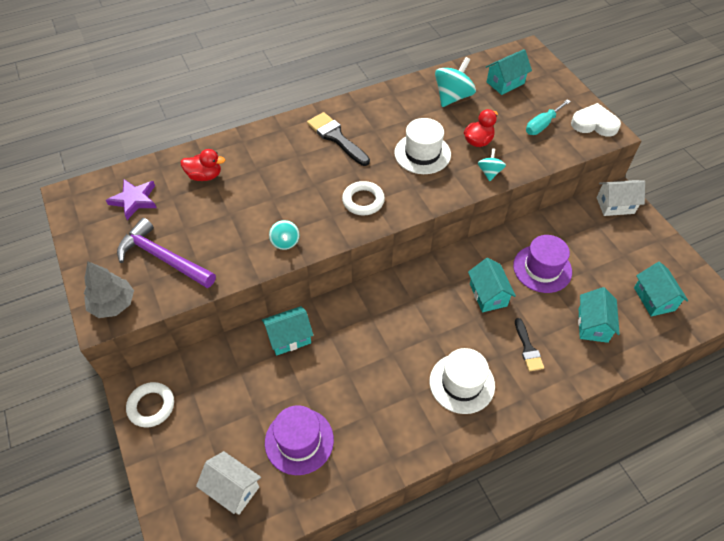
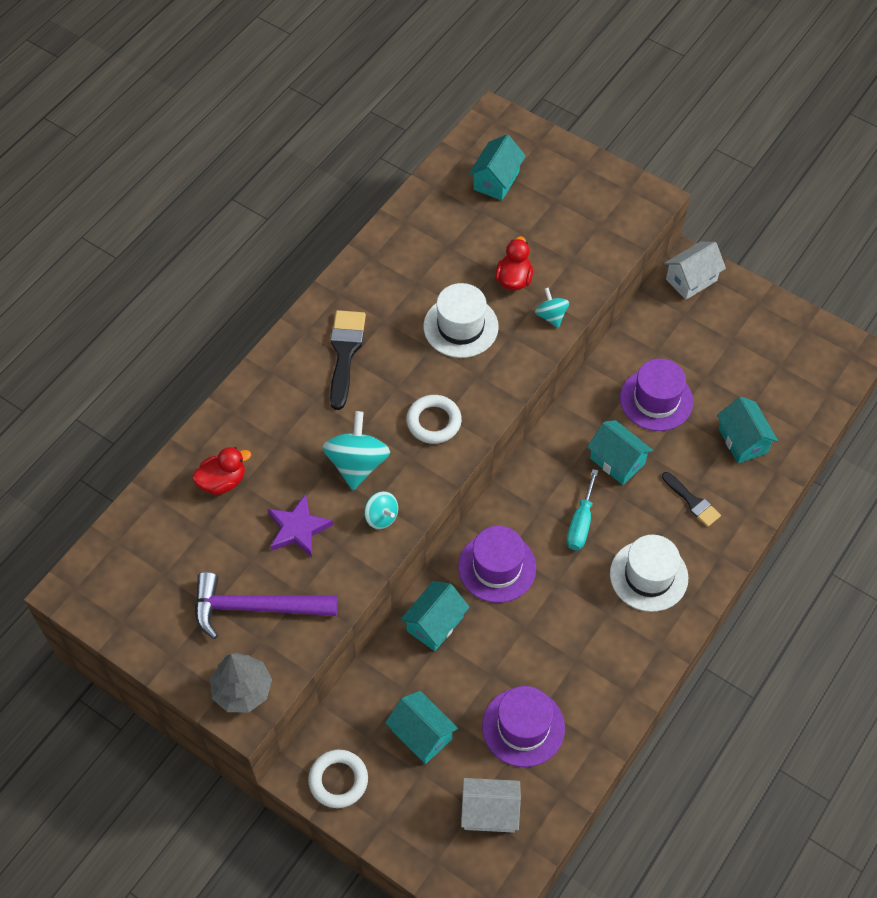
camera: 30 degrees left, 5 degrees up
(134, 200) = (161, 555): purple star -> purple star (298, 529)
(336, 137) = (345, 353): black brush -> black brush turned 75 degrees clockwise
(357, 322) = (497, 567): none -> purple hat
(452, 97) = (446, 229): turquoise spinning top -> turquoise spinning top (357, 464)
(542, 125) = (572, 223): turquoise screwdriver -> turquoise screwdriver (581, 523)
(594, 124) = (629, 194): white heart -> none
(654, 299) = (787, 378): turquoise house -> turquoise house (421, 735)

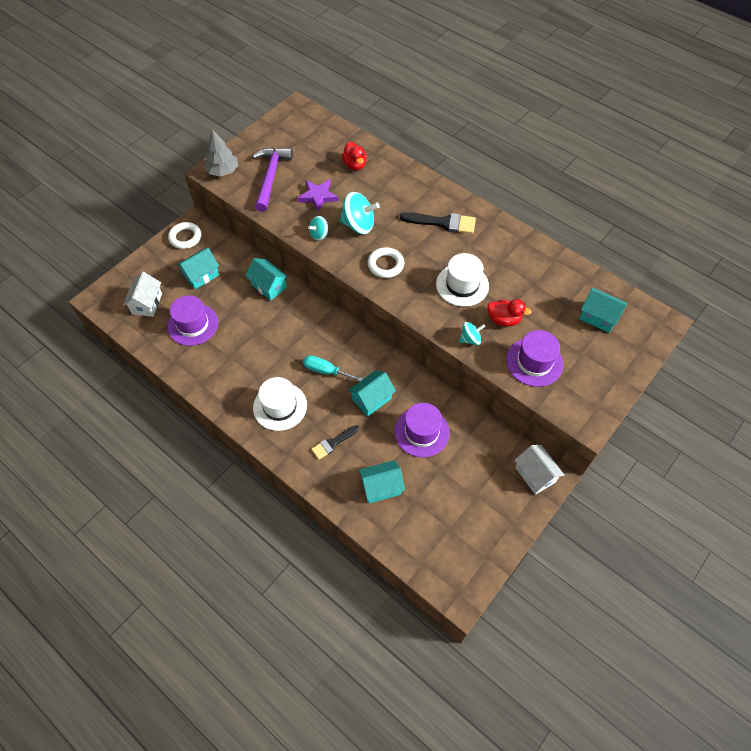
camera: 95 degrees right, 0 degrees up
(497, 567) = (301, 321): purple hat -> purple hat (534, 362)

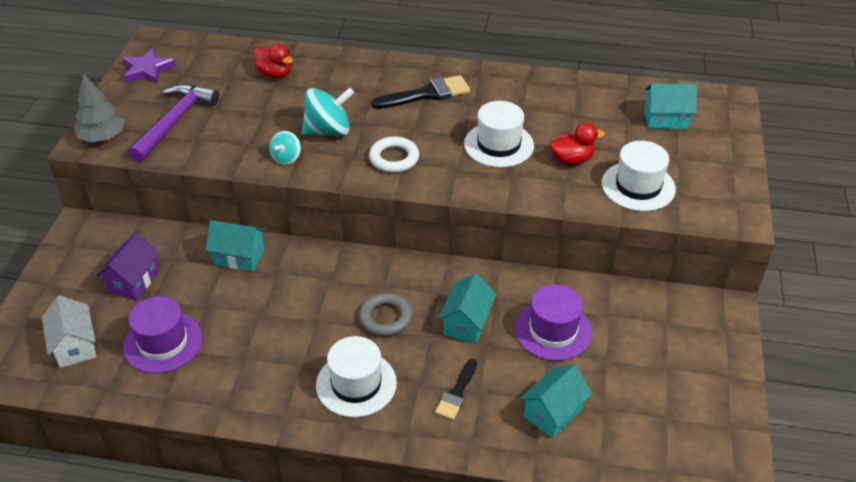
camera: 30 degrees left, 15 degrees down
(185, 237) = (78, 247): white ring -> none
(201, 275) = (134, 281): turquoise house -> purple house
(270, 177) = (174, 122): purple hammer -> purple hammer turned 45 degrees clockwise
(318, 196) = (253, 120): purple star -> purple star (147, 70)
(326, 371) = (386, 318): turquoise screwdriver -> grey ring
(470, 339) = (552, 193): turquoise spinning top -> none
(534, 362) = (638, 186): purple hat -> white hat
(535, 475) = (711, 315): white house -> none

